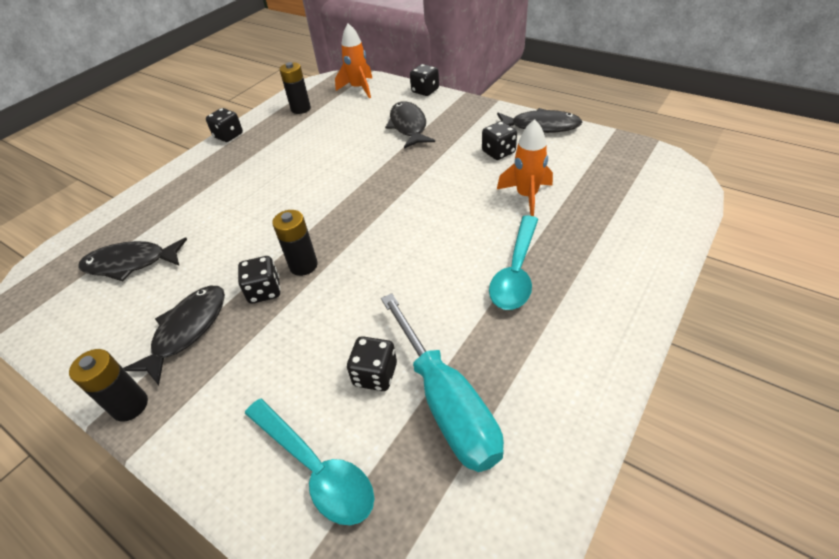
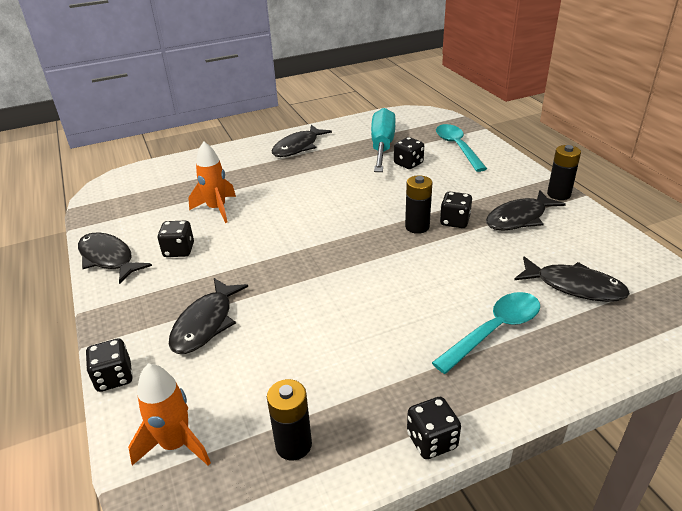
camera: 150 degrees left, 10 degrees down
(516, 271) = (287, 175): turquoise spoon -> turquoise spoon (494, 331)
(570, 333) = (298, 147): none -> black fish

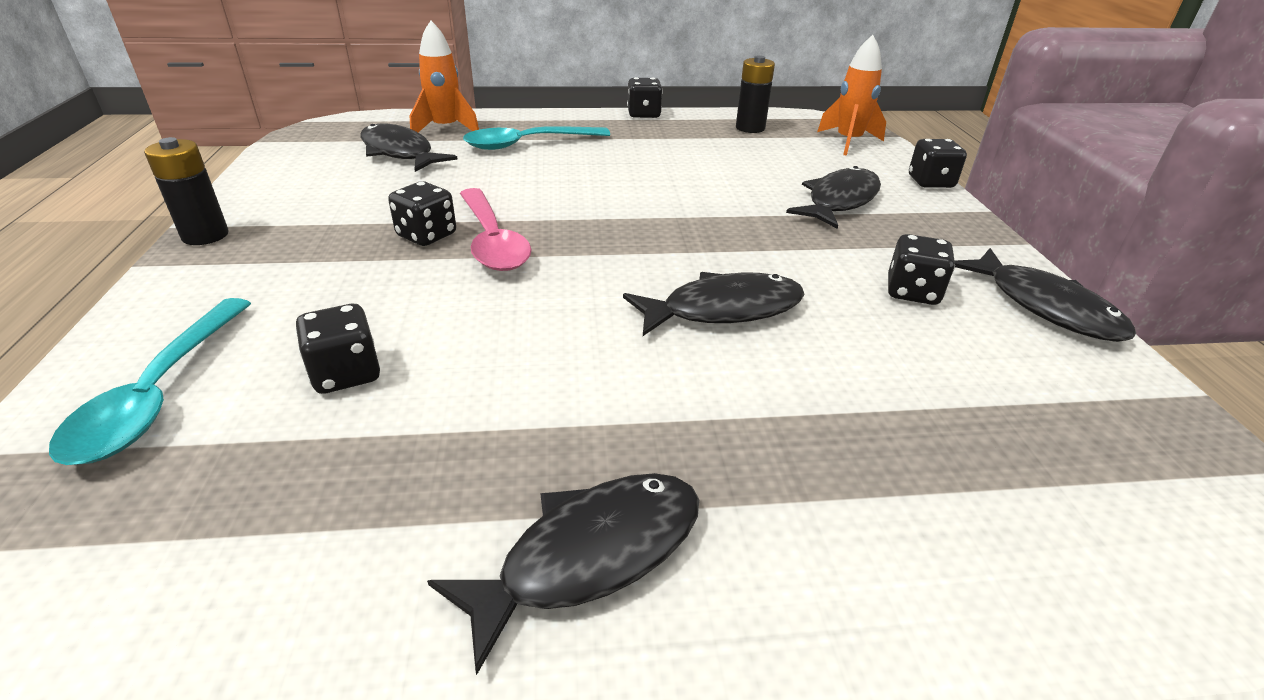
camera: 165 degrees left, 0 degrees up
(217, 209) = (857, 361): orange rocket -> orange rocket (446, 129)
(382, 146) = (332, 464): turquoise screwdriver -> none
(417, 227) = (492, 241): black battery -> pink spoon
(519, 218) = (330, 219): black fish -> black fish (723, 310)

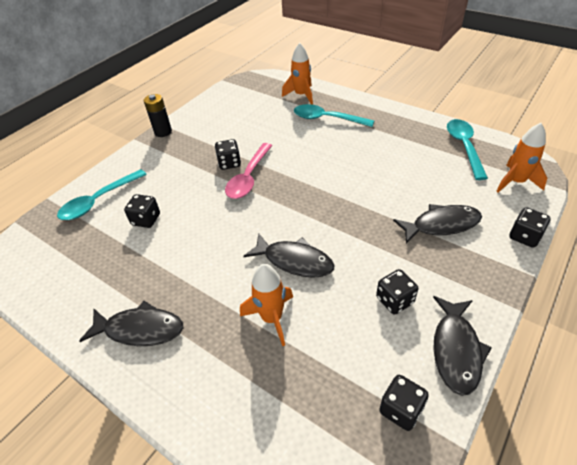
camera: 45 degrees right, 10 degrees up
(400, 152) = (267, 106): black fish -> none
(643, 114) = (413, 115): black dice -> black dice (401, 409)
(750, 128) = (464, 147): black battery -> turquoise spoon
(800, 394) = (272, 318): none -> orange rocket

